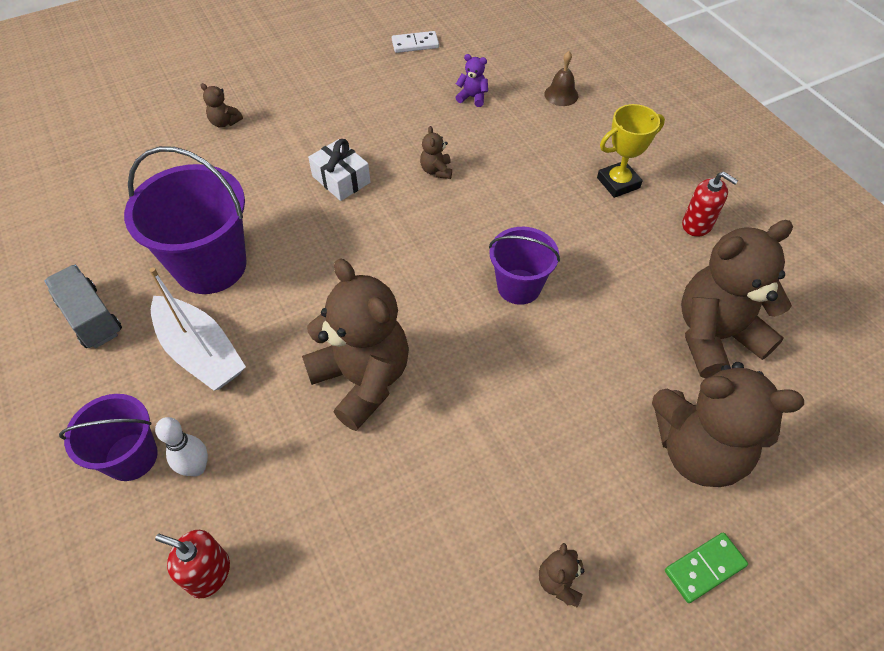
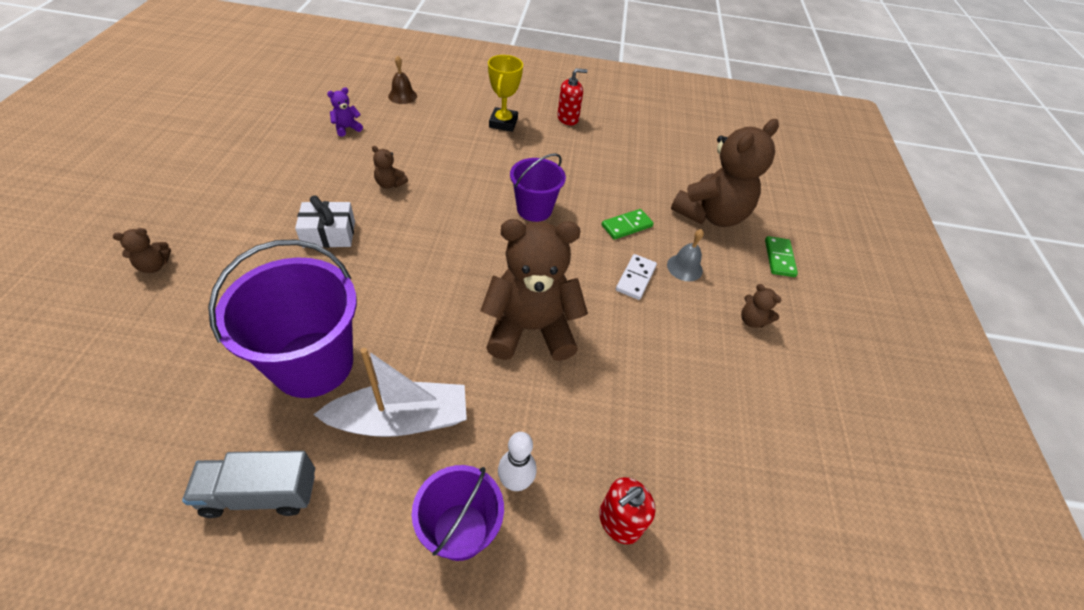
camera: 60 degrees left, 5 degrees down
(415, 44) = (250, 119): white domino -> white domino (636, 278)
(576, 467) = (684, 267): none -> grey bell
(582, 377) = (627, 226): none -> green domino
(715, 336) = (646, 162): brown teddy bear -> none

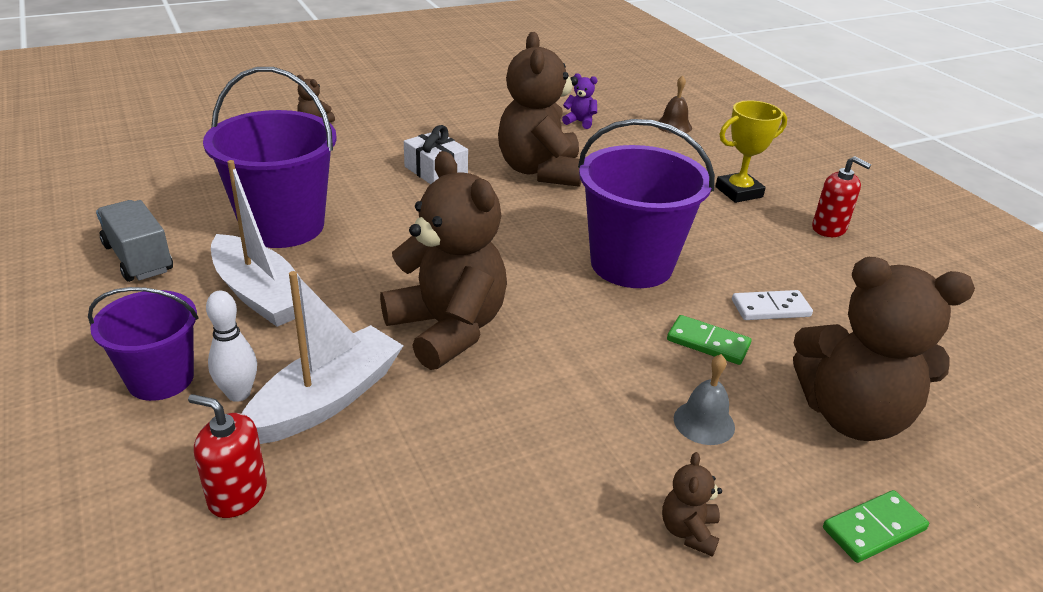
camera: 60 degrees right, 15 degrees down
(390, 184) = (540, 171): brown teddy bear -> brown teddy bear, size x2.48
(534, 209) = (631, 264): purple bucket -> purple bucket, size x1.66
(557, 429) = (327, 399): none -> white boat
(636, 278) = (624, 382): white domino -> white domino (770, 308)

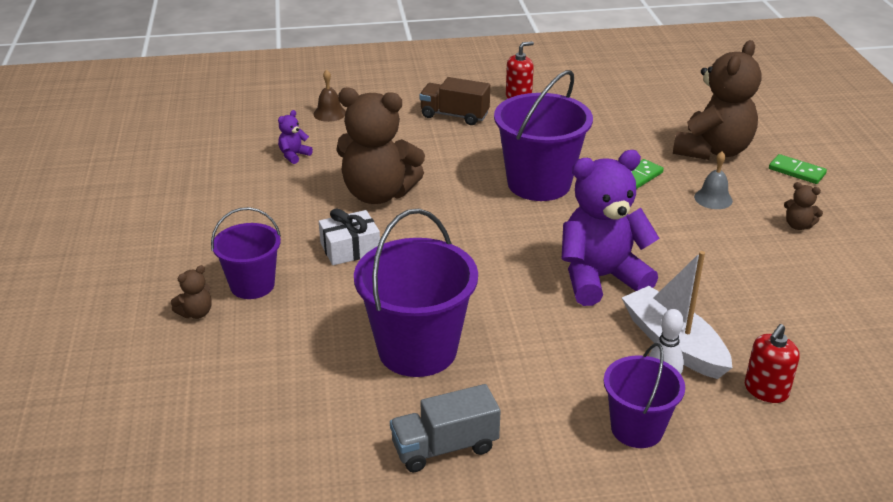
camera: 70 degrees left, 0 degrees up
(260, 294) = (530, 369): white boat -> none
(360, 137) = (252, 285): none -> purple bucket
(448, 329) = (600, 278): brown teddy bear -> purple teddy bear
(738, 192) = (454, 115): yellow trophy -> brown truck
(770, 308) = (606, 145): white domino -> none
(873, 529) = (796, 171): green domino -> green domino turned 45 degrees counterclockwise

